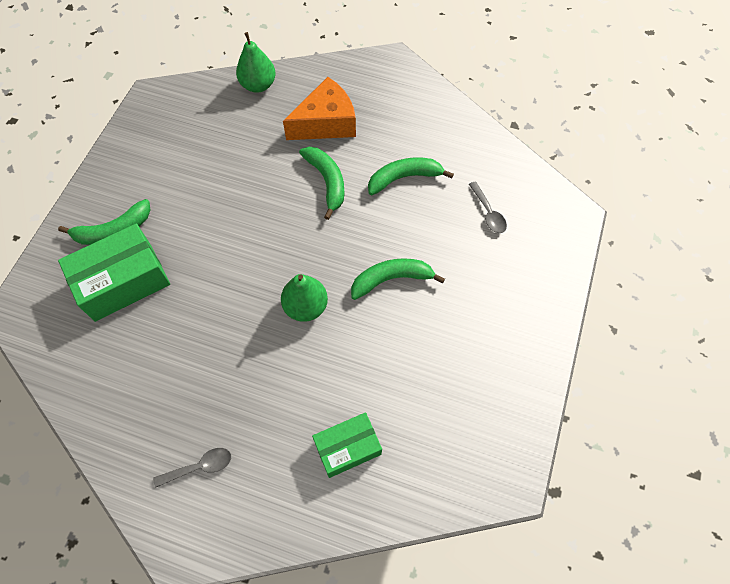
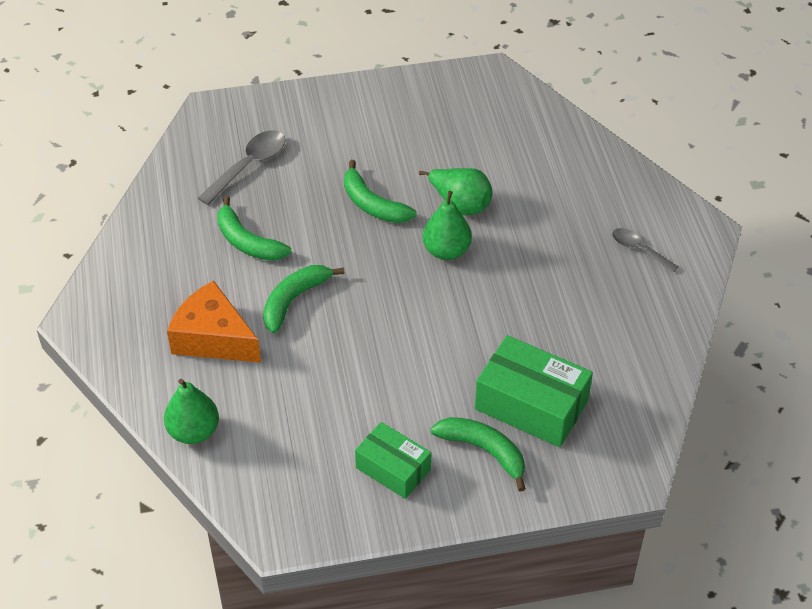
camera: 120 degrees left, 15 degrees down
(347, 447) = (545, 169): green box -> green box (393, 469)
(349, 346) = (460, 204): none -> green pear
(488, 213) = (249, 166): grey spoon -> grey spoon, size x1.61

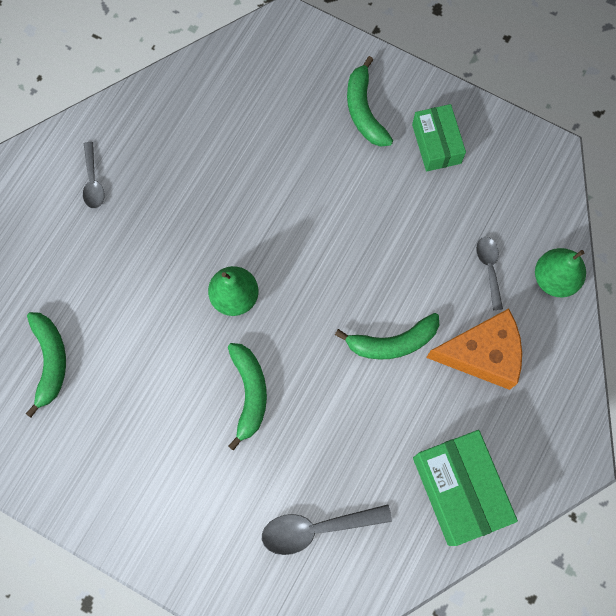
camera: 140 degrees left, 25 degrees up
(213, 338) = (482, 354): orange cheese -> orange cheese turned 75 degrees counterclockwise
(247, 242) = (384, 436): green banana -> green banana (50, 361)
(258, 401) = (489, 268): none -> grey spoon
(460, 204) = (180, 335): green pear -> none
(531, 405) = (300, 119): green box -> green box (459, 489)

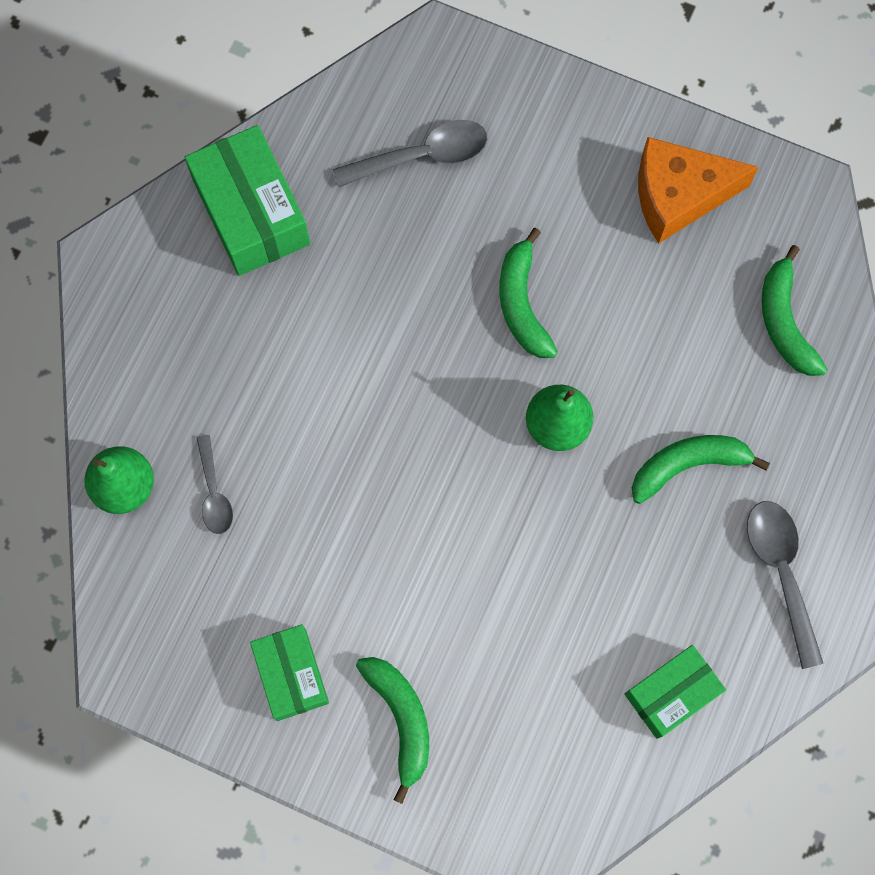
camera: 175 degrees right, 0 degrees up
(93, 181) = (781, 572): grey spoon -> grey spoon, size x1.61
(182, 112) = (671, 693): none -> green box
(392, 342) = (342, 382): green banana -> green banana (688, 465)
(482, 354) = (224, 377): orange cheese -> orange cheese (678, 196)

